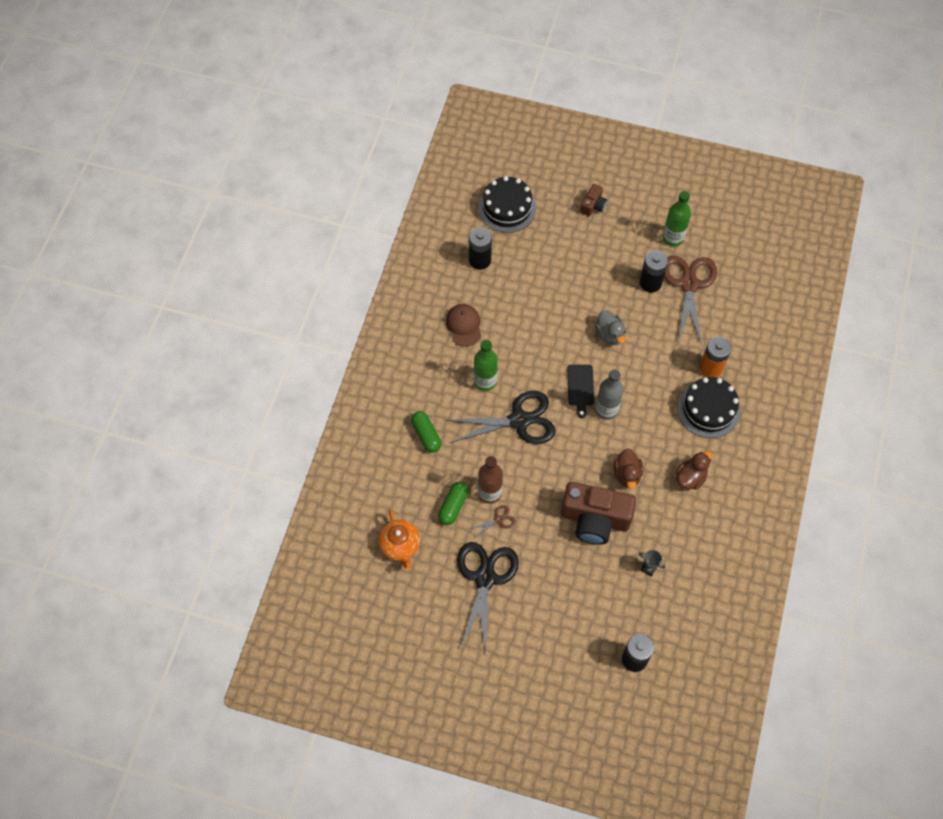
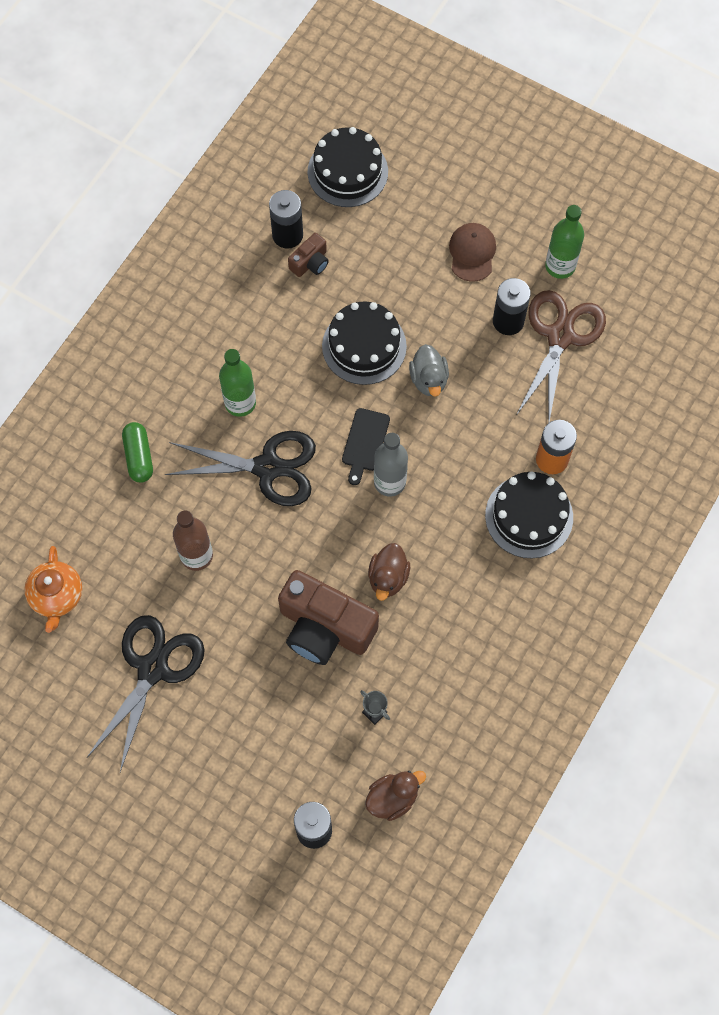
camera: 15 degrees right, 5 degrees up
(453, 506) = (143, 561): green capsule -> none
(464, 326) = (237, 320): brown cap -> brown cap (472, 253)
(499, 520) = (197, 595): brown scissors -> none
(558, 322) = (364, 346): none -> black cake
(593, 205) = (465, 195): brown camera -> brown camera (310, 263)
(690, 477) = (472, 604): brown duck -> brown duck (392, 798)

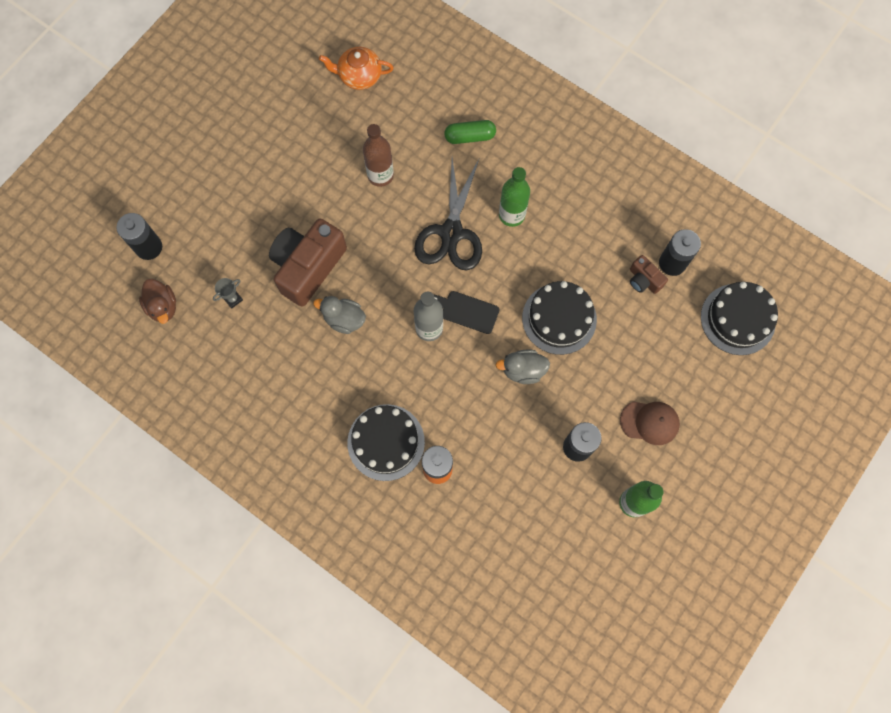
camera: 95 degrees right, 5 degrees up
(152, 669) = (292, 140): black scissors -> none
(388, 578) = (344, 319): brown duck -> grey duck
(560, 336) = (559, 493): brown scissors -> none

